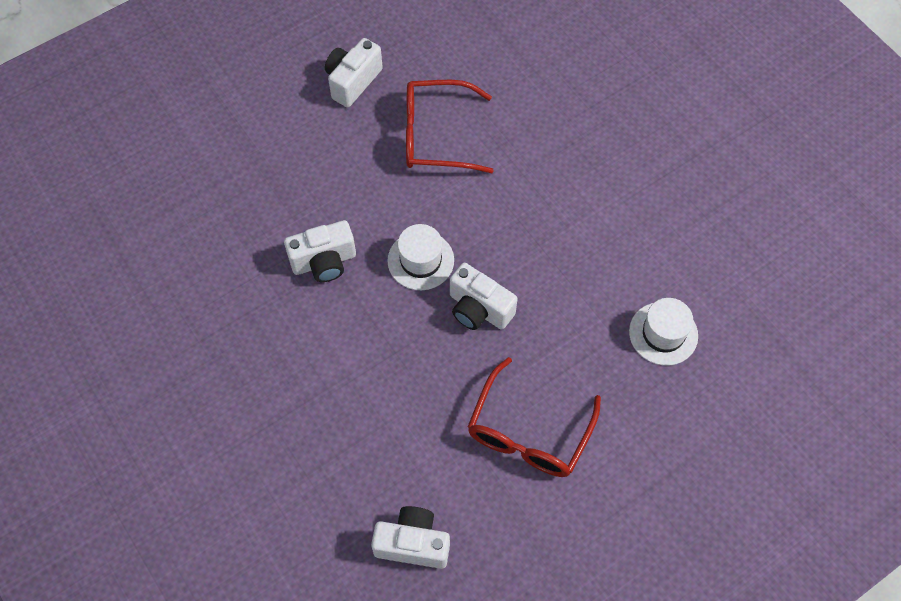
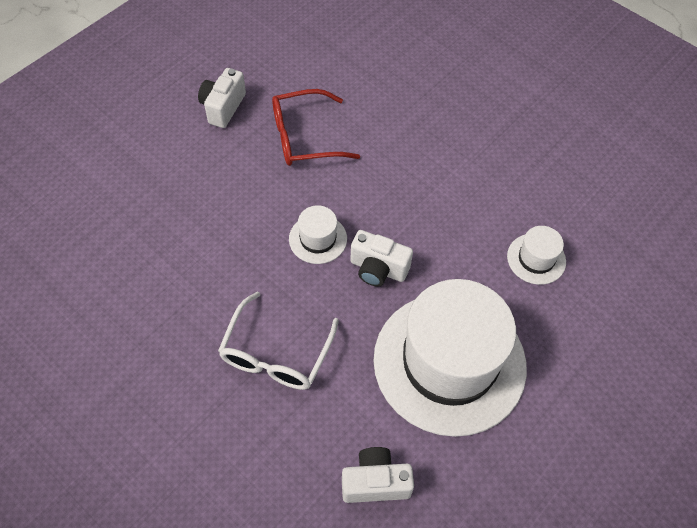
camera: 15 degrees left, 5 degrees down
(324, 262) = (234, 256): white camera -> none
(343, 381) = (276, 353): none -> white glasses
(529, 432) = (449, 362): red glasses -> white hat

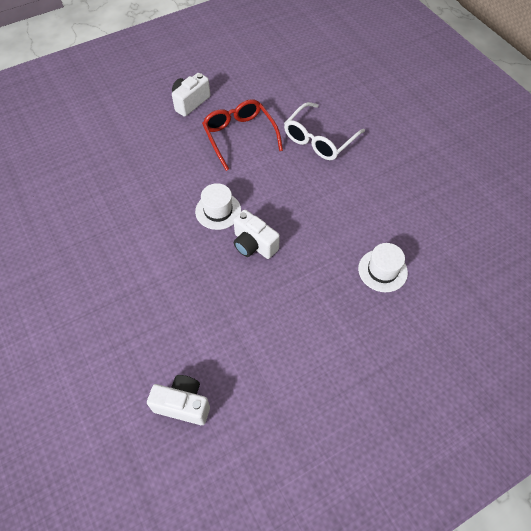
camera: 20 degrees right, 0 degrees up
(276, 353) = (151, 285): white glasses -> white glasses (319, 139)
(304, 137) = (239, 136): red glasses -> red glasses turned 60 degrees clockwise
(449, 362) = (279, 330): white hat -> none

